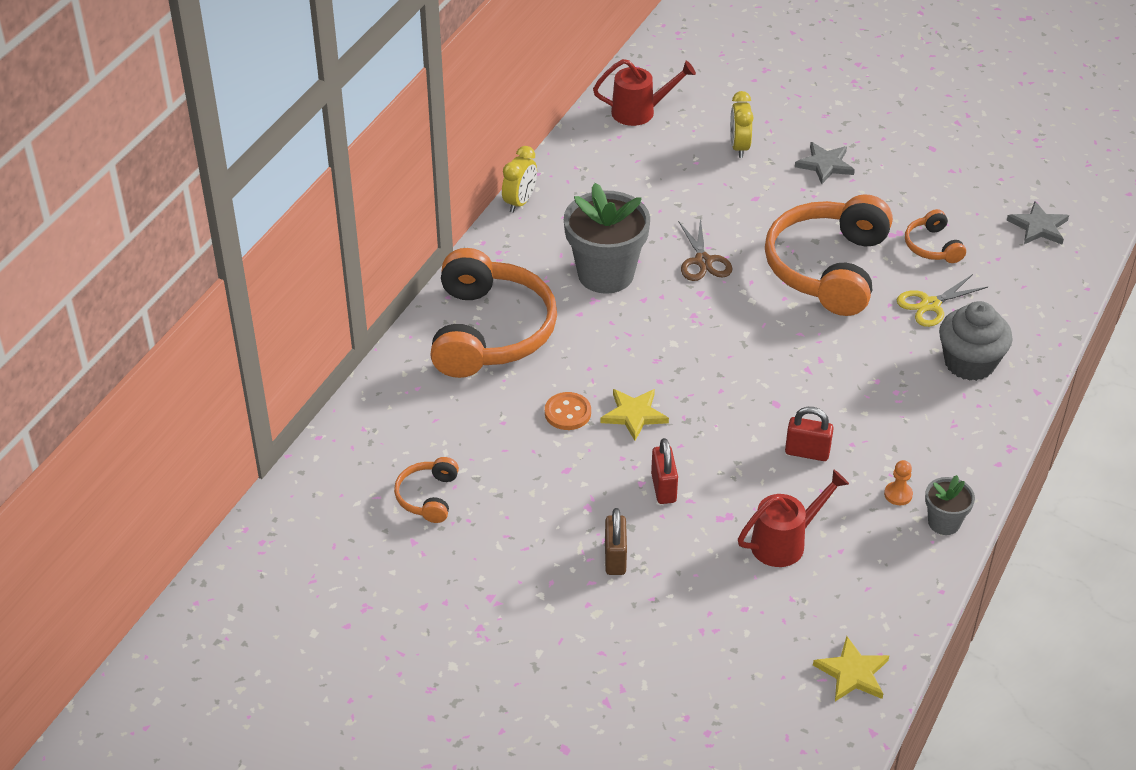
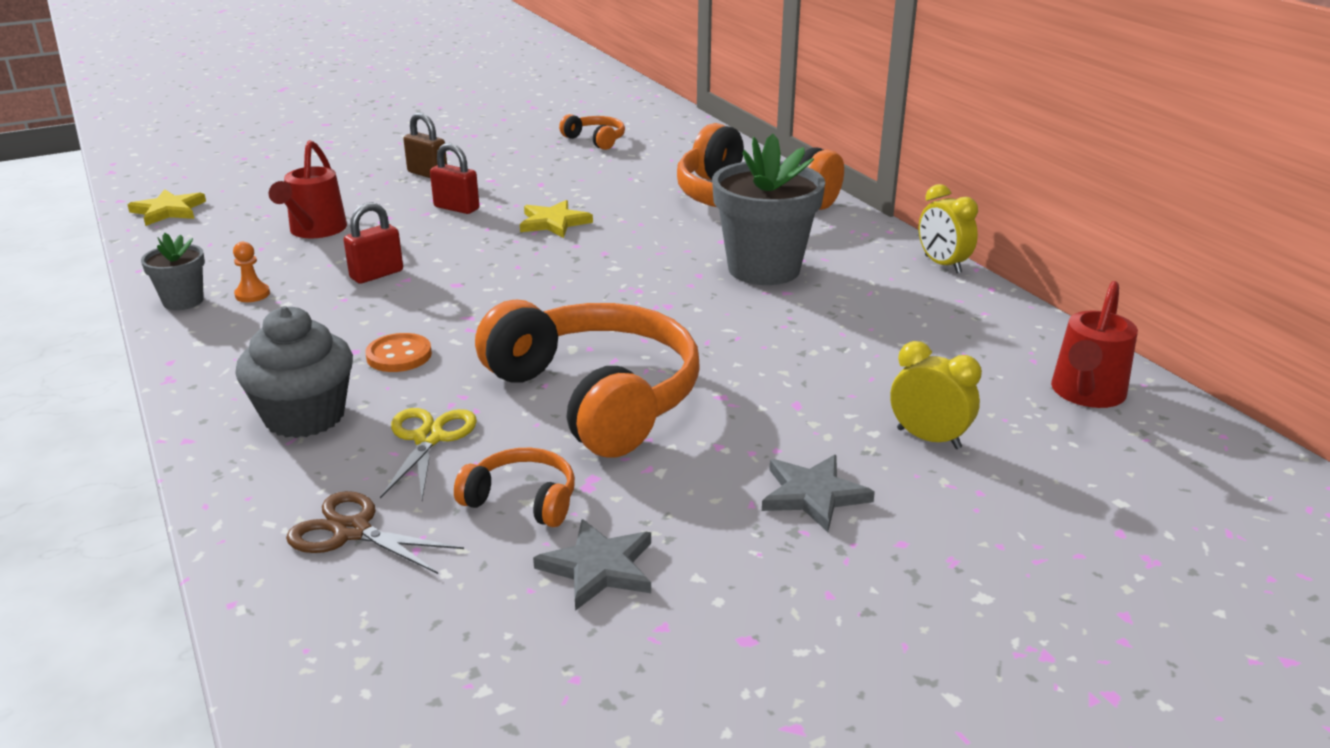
camera: 125 degrees right, 15 degrees down
(567, 413) = (600, 200): orange button -> orange button (399, 355)
(703, 261) = (716, 325): brown scissors -> brown scissors (352, 531)
(1038, 227) = (412, 641): grey star -> grey star (599, 567)

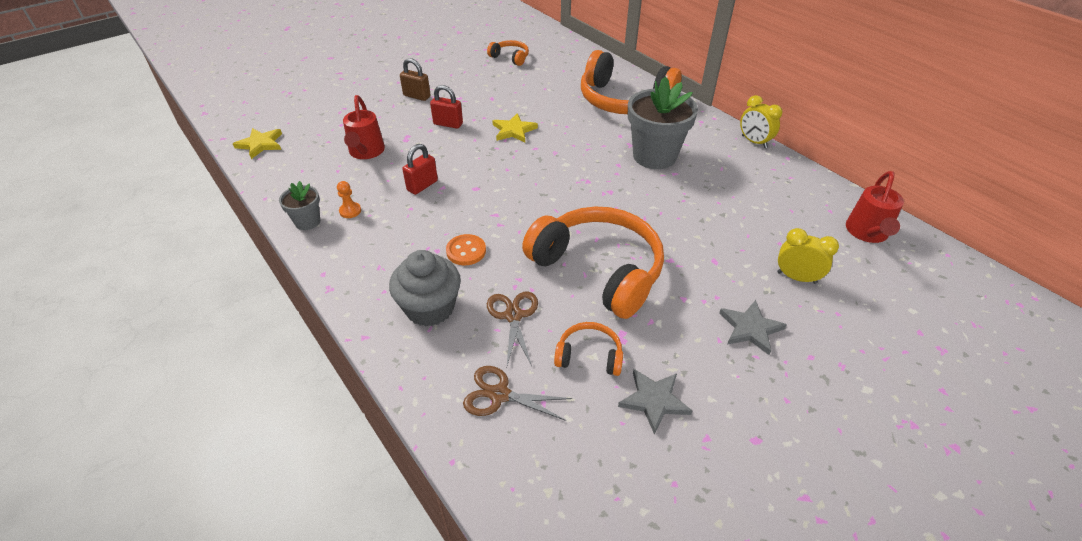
camera: 10 degrees left, 15 degrees up
(429, 438) = (513, 315): yellow scissors -> brown scissors

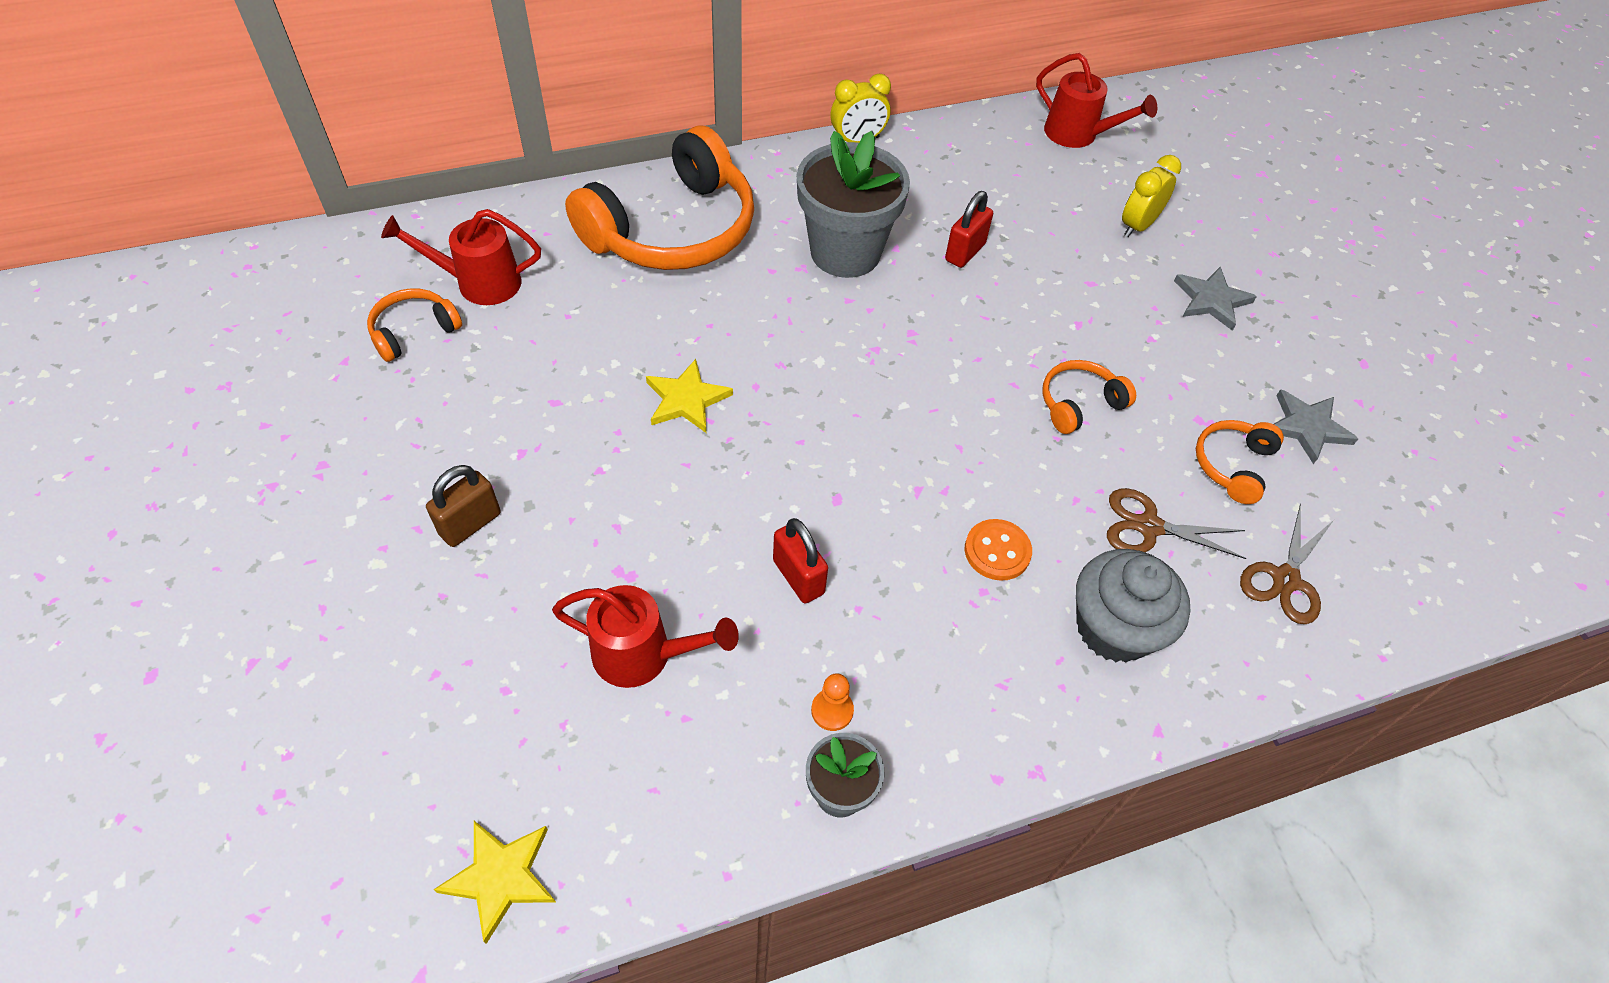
camera: 75 degrees left, 10 degrees up
(448, 124) = (611, 493): red padlock -> red padlock (965, 252)
(548, 63) = (478, 283): none -> red watering can
(598, 270) = (1079, 404): orange headphones -> orange headphones, size x0.45

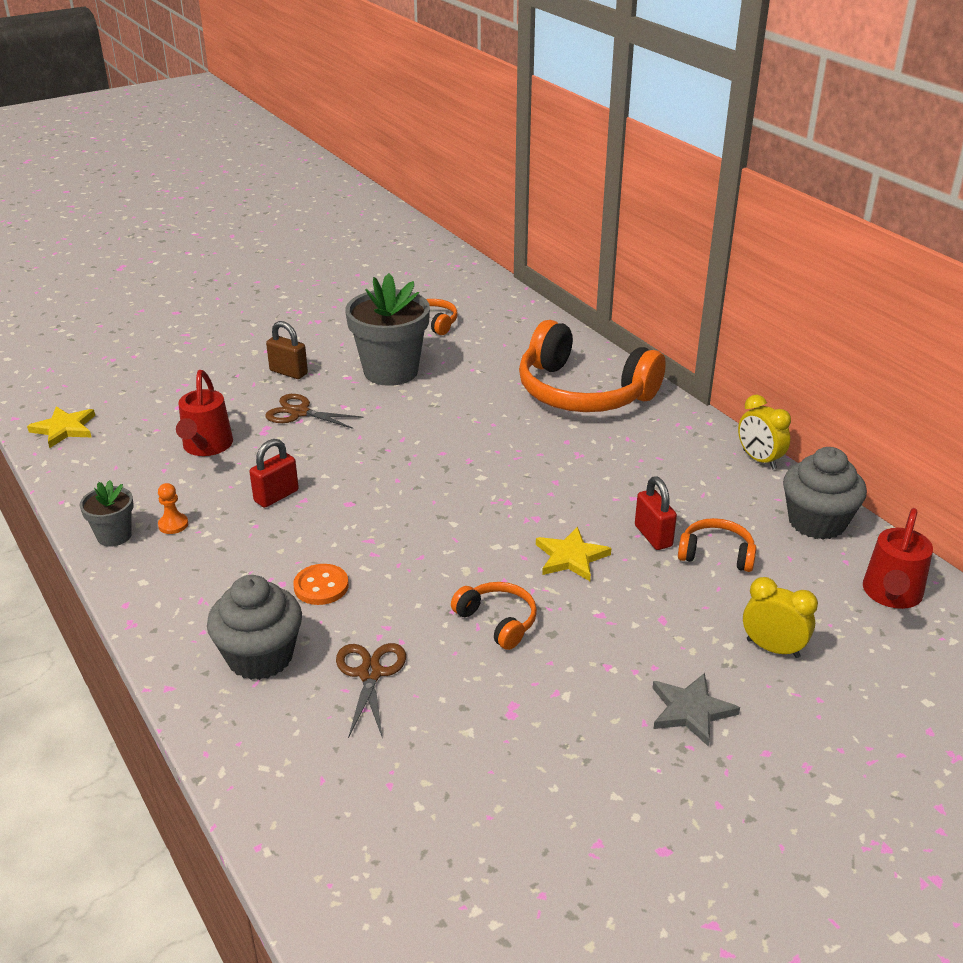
camera: 80 degrees right, 20 degrees down
(478, 283) = (484, 333): red watering can -> none
(686, 400) = (416, 427): yellow star -> yellow star (571, 557)
(845, 252) = (609, 472): grey flower pot -> grey flower pot (391, 371)
(965, 252) = (653, 536): red padlock -> red padlock turned 45 degrees clockwise
(968, 140) = (816, 522): none -> grey cupcake
(1233, 465) = (462, 731): orange headphones -> orange headphones (716, 554)
(1285, 579) = (333, 771): brown scissors -> brown scissors (299, 412)
(1307, 427) = (537, 792): grey star -> none

